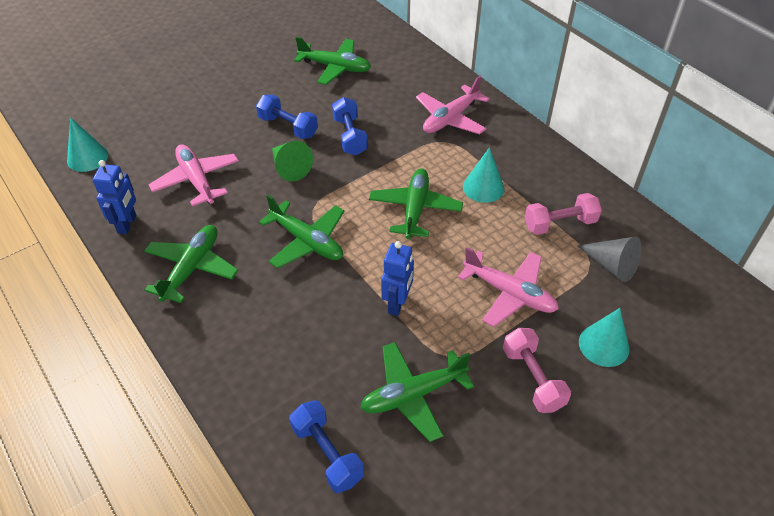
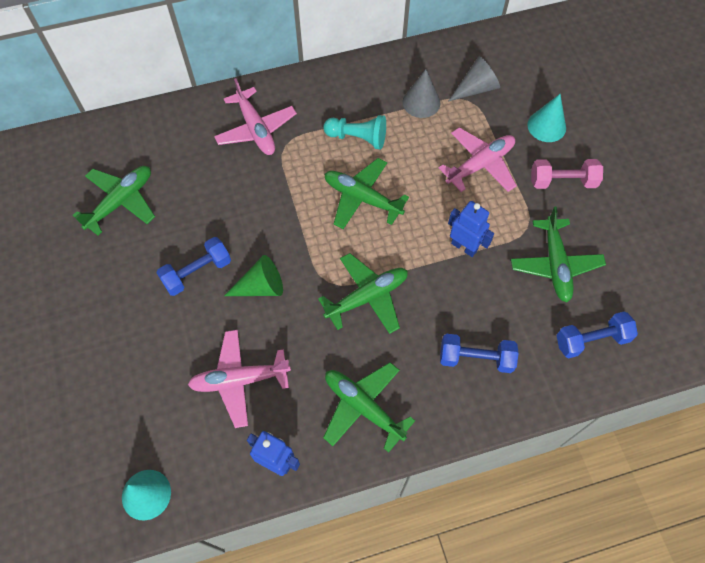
camera: 70 degrees left, 15 degrees up
(350, 136) = (239, 220): blue dumbbell -> blue dumbbell (476, 358)
(483, 187) = (357, 138): turquoise cone -> turquoise pawn
(559, 224) = (421, 102): pink dumbbell -> grey cone

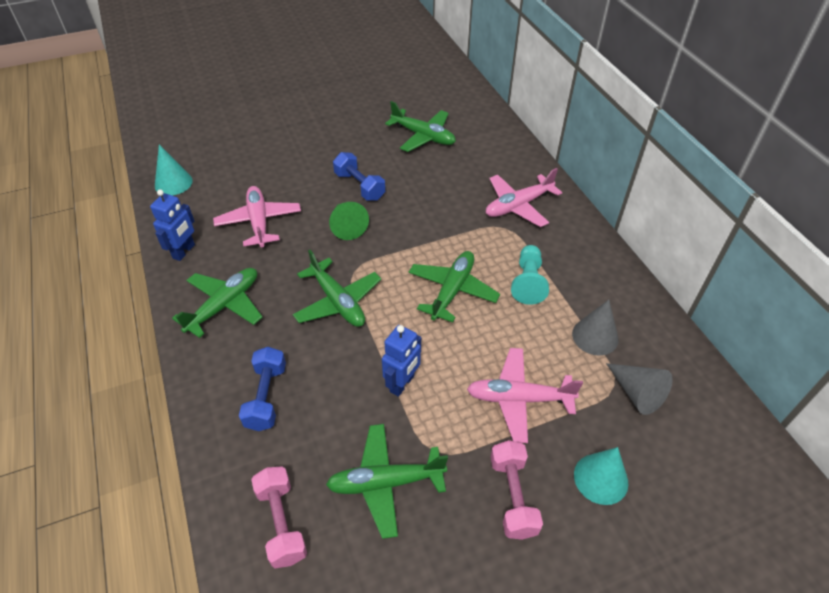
camera: 85 degrees right, 15 degrees down
(480, 165) = (518, 399): pink plane -> pink plane turned 135 degrees clockwise
(591, 340) = (281, 523): blue dumbbell -> pink dumbbell

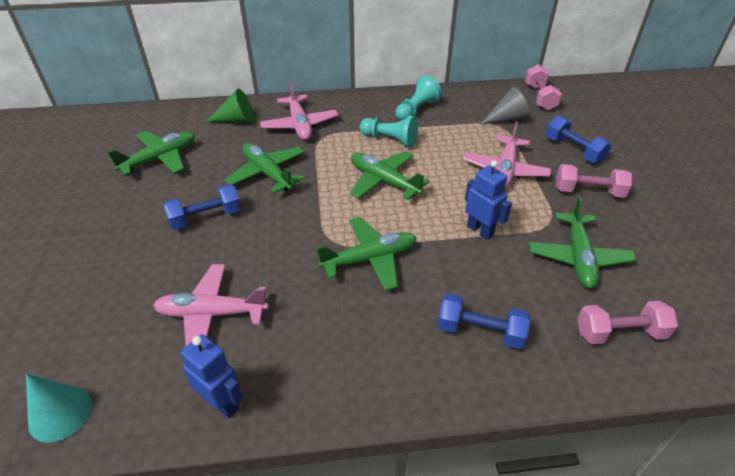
camera: 75 degrees left, 5 degrees down
(224, 305) = (339, 361): green plane -> green plane (267, 173)
(347, 226) = (264, 236): green cone -> green cone (236, 120)
(595, 336) = (454, 122): grey cone -> none
(601, 478) = (573, 150): turquoise cone -> blue dumbbell
(602, 295) = (416, 110): none -> turquoise pawn
(720, 431) = (539, 97): none -> pink dumbbell

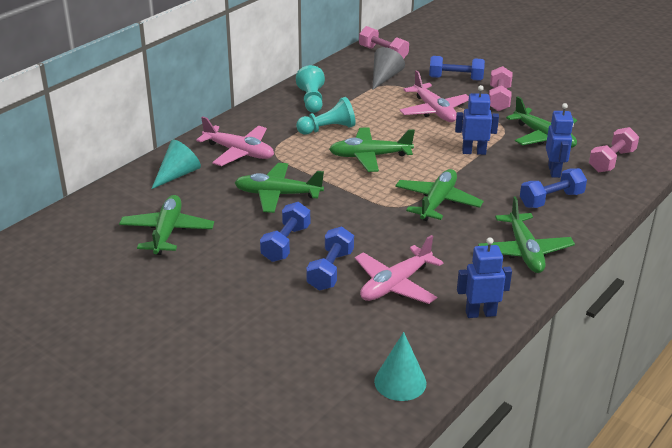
camera: 45 degrees left, 10 degrees down
(193, 263) = (330, 270): none -> blue dumbbell
(236, 120) = (178, 174): green cone -> turquoise cone
(364, 369) = (524, 251): none -> green plane
(532, 301) = (554, 171): none -> blue robot
(588, 191) = (499, 99): pink dumbbell -> pink dumbbell turned 45 degrees counterclockwise

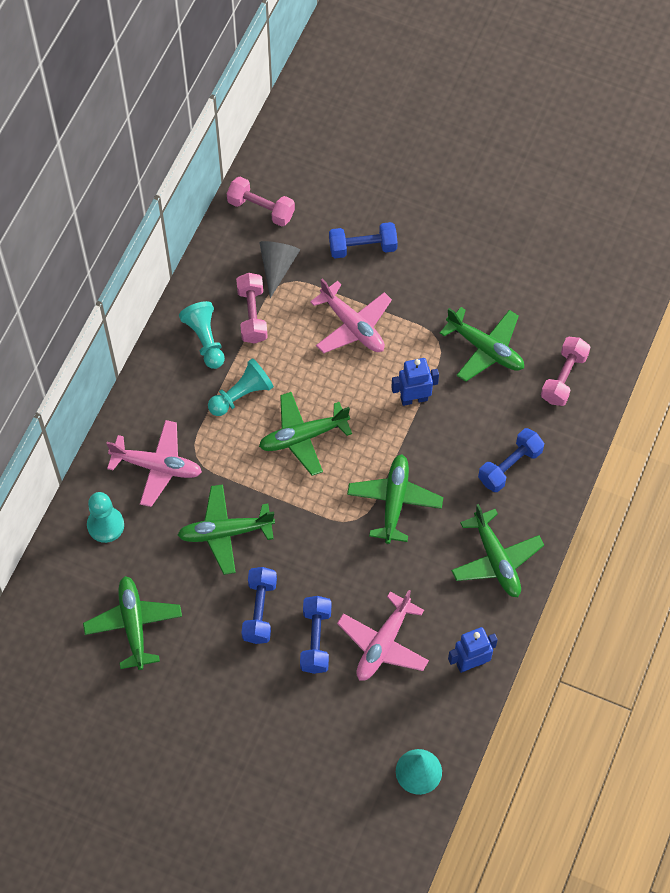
camera: 15 degrees left, 30 degrees up
(178, 174) = (105, 525): turquoise cone -> turquoise pawn
(499, 99) = (422, 281): pink dumbbell -> pink dumbbell (252, 315)
(554, 171) = (506, 413): blue robot -> none

